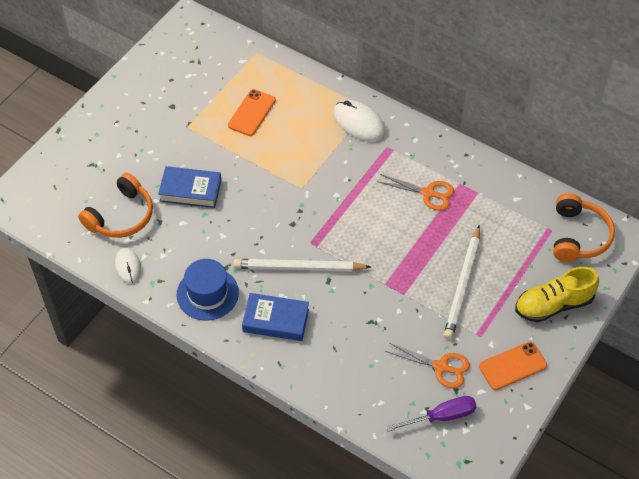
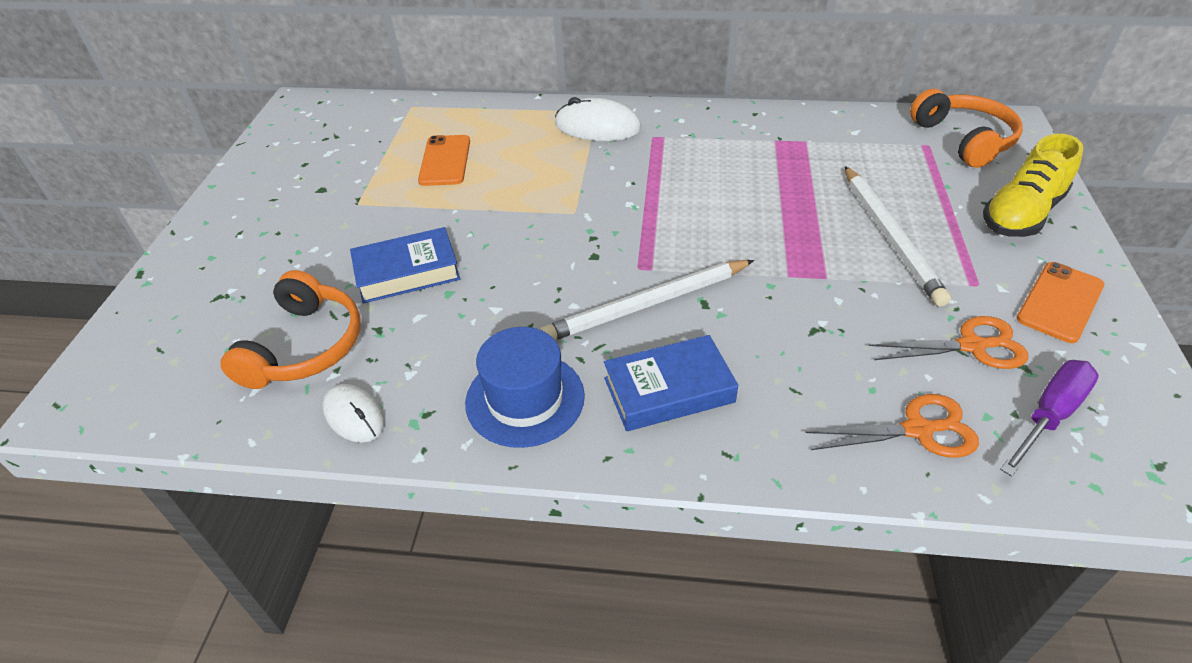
camera: 25 degrees left, 10 degrees down
(428, 193) = (747, 161): orange scissors -> orange scissors (918, 430)

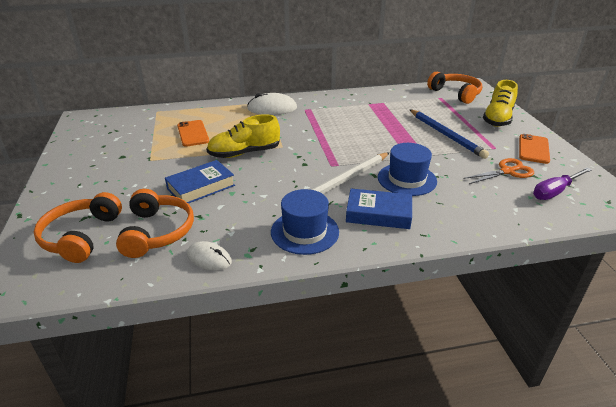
camera: 20 degrees left, 10 degrees down
(199, 330) = (81, 236): none -> orange headphones
(506, 215) = (244, 153): none -> yellow shoe
(669, 390) = (378, 214): blue book -> blue book turned 45 degrees clockwise
(760, 325) = (407, 179): none -> blue hat
(890, 236) = (446, 135): white pencil -> blue pencil
(918, 430) = (504, 208): orange scissors -> none
(1049, 415) = (555, 191): purple screwdriver -> purple screwdriver turned 150 degrees counterclockwise

